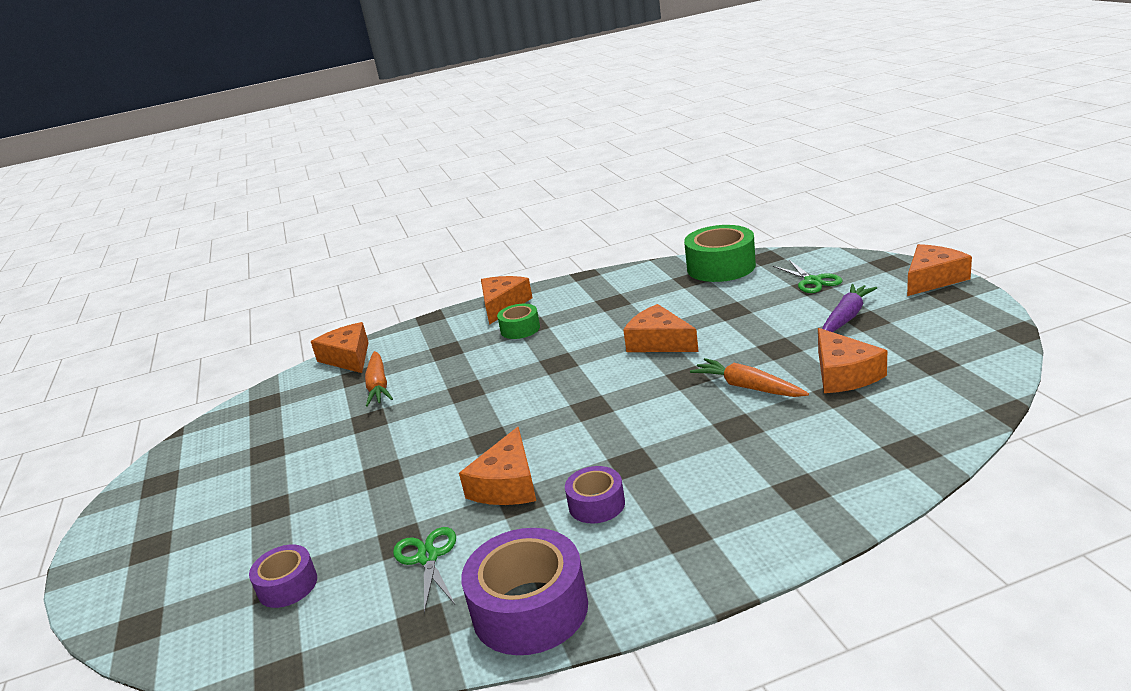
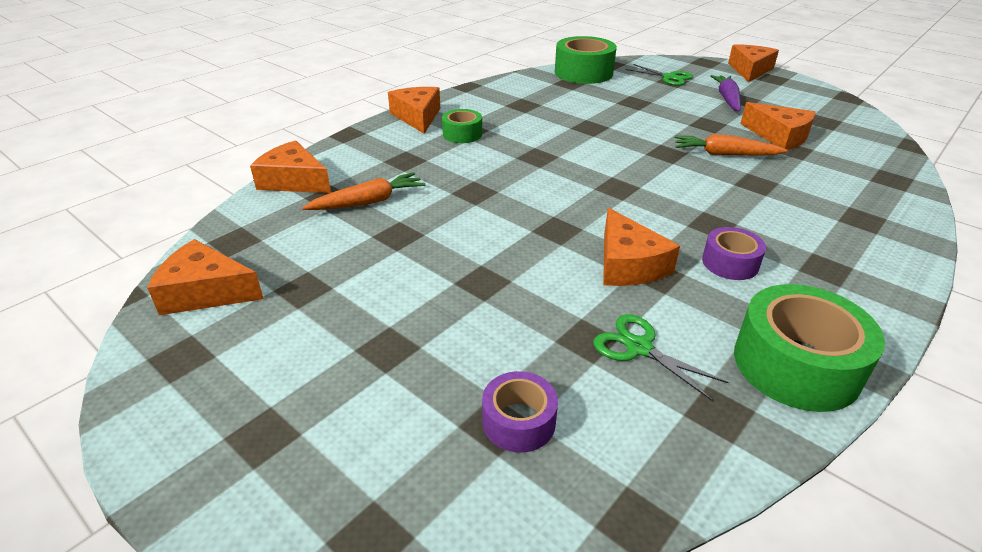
camera: 35 degrees left, 10 degrees up
(378, 386) = (368, 202): orange carrot -> orange carrot turned 75 degrees counterclockwise
(530, 609) = (796, 364): purple tape -> green tape
(659, 342) = (607, 130): orange cheese -> orange cheese (206, 292)

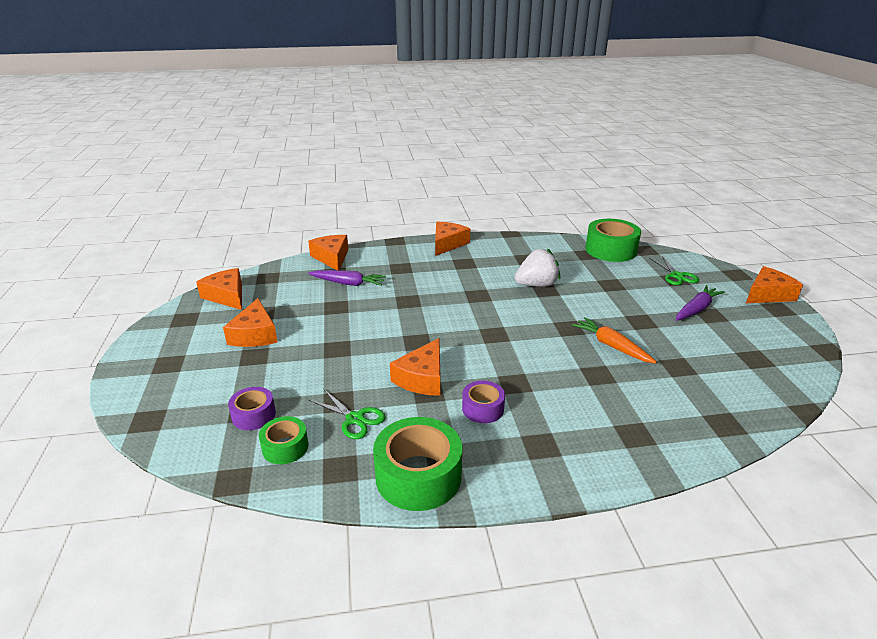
camera: 40 degrees right, 5 degrees down
(368, 202) = (348, 283): orange carrot -> purple carrot
(462, 134) = (456, 264): green tape -> green tape (285, 447)
(574, 126) = (536, 285): none -> white strawberry
(639, 347) = (355, 419): green scissors -> green scissors turned 135 degrees clockwise
(779, 136) = (685, 353): orange cheese -> orange cheese (255, 334)

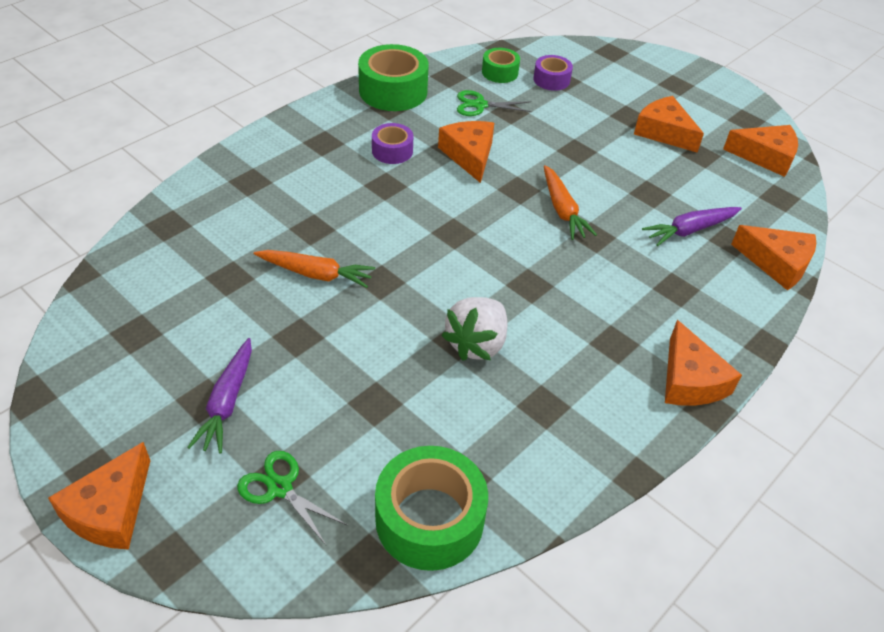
camera: 140 degrees right, 15 degrees up
(406, 319) = (562, 210): none -> orange carrot

